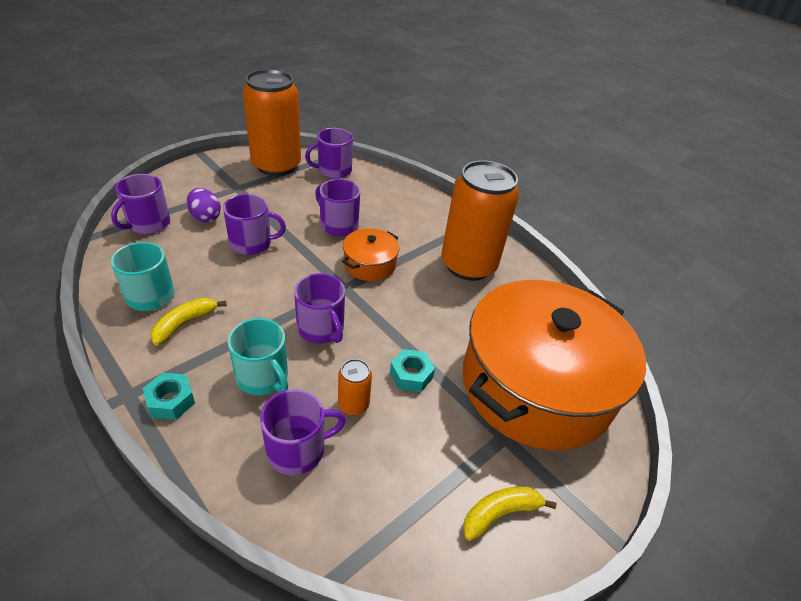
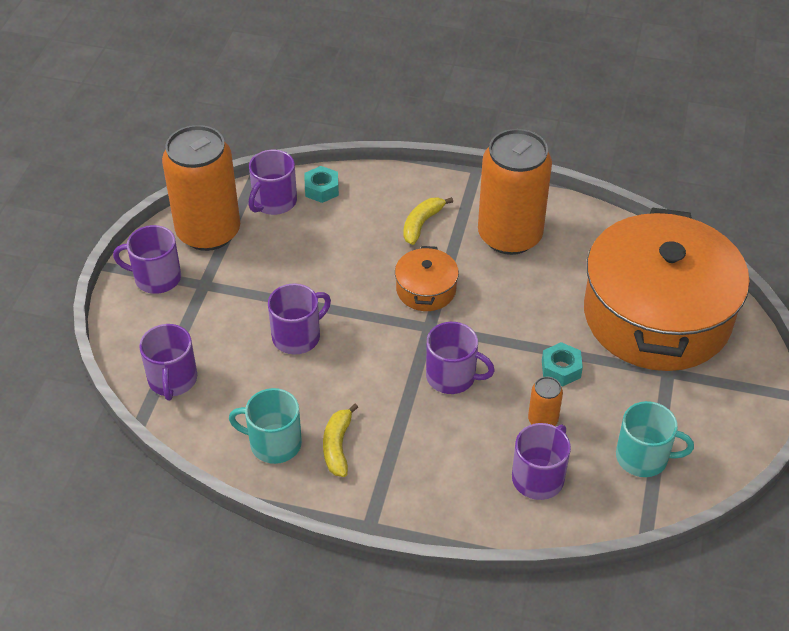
camera: 30 degrees left, 5 degrees up
(171, 401) = (407, 508): turquoise nut -> turquoise nut (321, 189)
(205, 217) = (217, 337): purple egg -> none
(263, 377) = (453, 445): turquoise mug -> turquoise mug (643, 457)
(338, 225) = (352, 265): purple mug -> purple mug (156, 277)
(500, 513) = (709, 426): yellow banana -> yellow banana (422, 224)

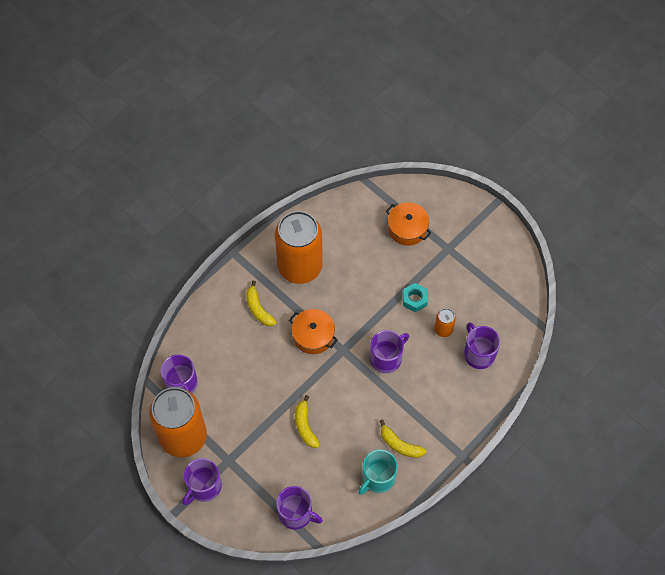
camera: 60 degrees left, 15 degrees up
(297, 336) = (305, 426): purple mug -> yellow banana
(321, 189) = (190, 350): turquoise nut -> none
(643, 457) = (495, 296): turquoise mug -> none
(657, 316) = (407, 229): orange pot -> orange pot, size x0.41

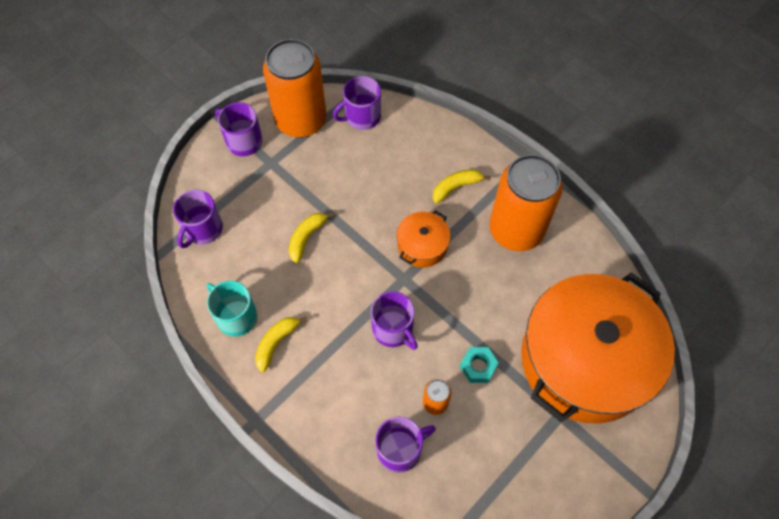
camera: 90 degrees right, 0 degrees up
(305, 426) = (306, 238): yellow banana -> yellow banana turned 45 degrees counterclockwise
(407, 229) = (585, 360): orange pot -> orange pot, size x2.42

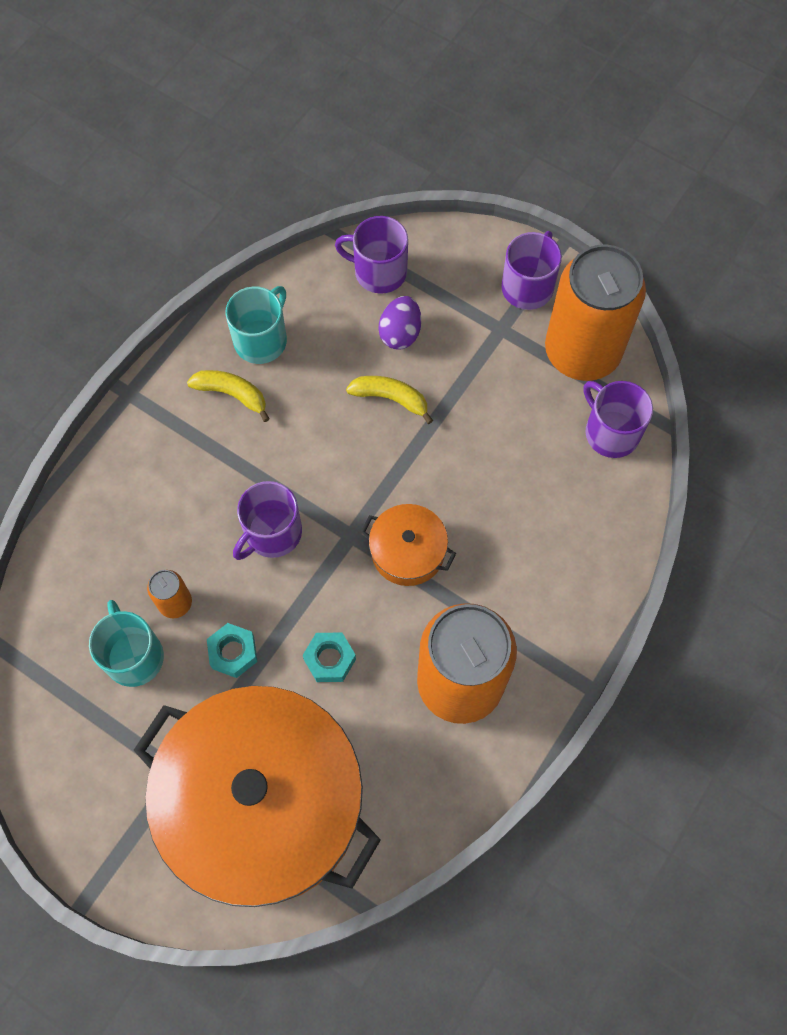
camera: 80 degrees right, 5 degrees up
(257, 224) = (400, 333): none -> purple egg
(400, 449) = (108, 568): purple mug -> none
(456, 187) = (516, 585): yellow banana -> none
(471, 437) = (134, 656): none -> turquoise mug
(491, 305) = (329, 659): none -> turquoise nut

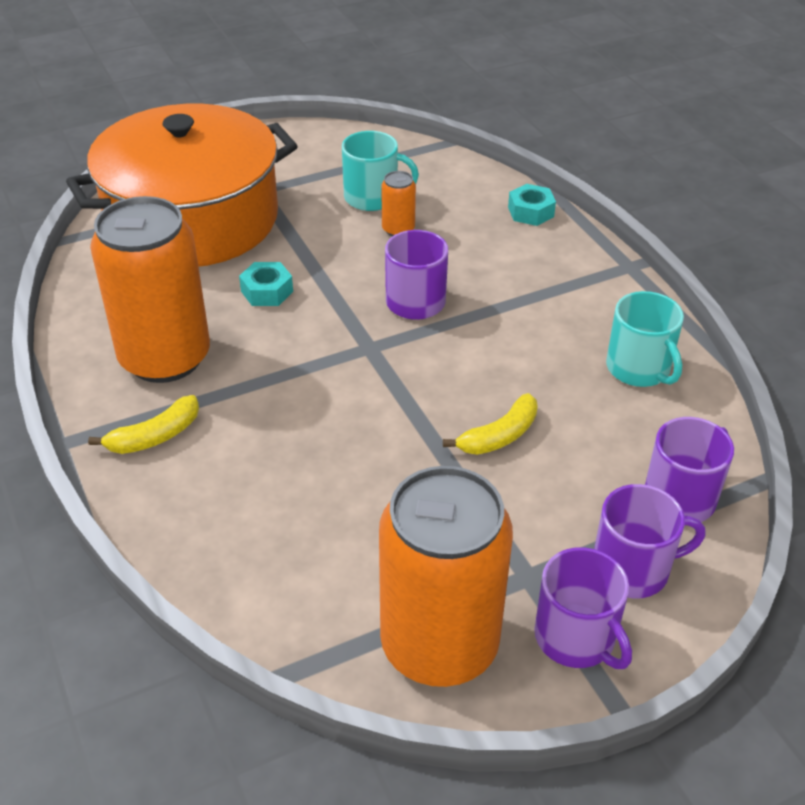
camera: 120 degrees right, 25 degrees down
(232, 394) = (584, 327): yellow banana -> yellow banana (155, 436)
(233, 652) = (326, 244): turquoise nut -> turquoise nut (530, 212)
(400, 333) = (580, 479): purple egg -> none
(408, 551) = (319, 377): orange pot -> none
(611, 432) = (308, 613): purple mug -> purple mug (632, 569)

